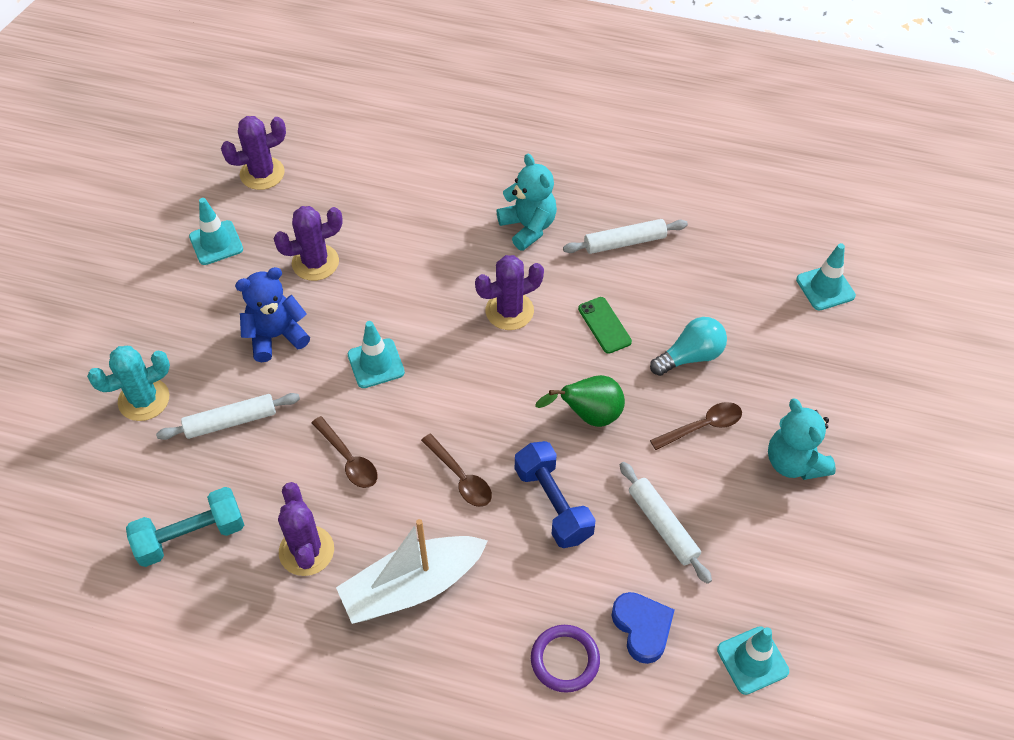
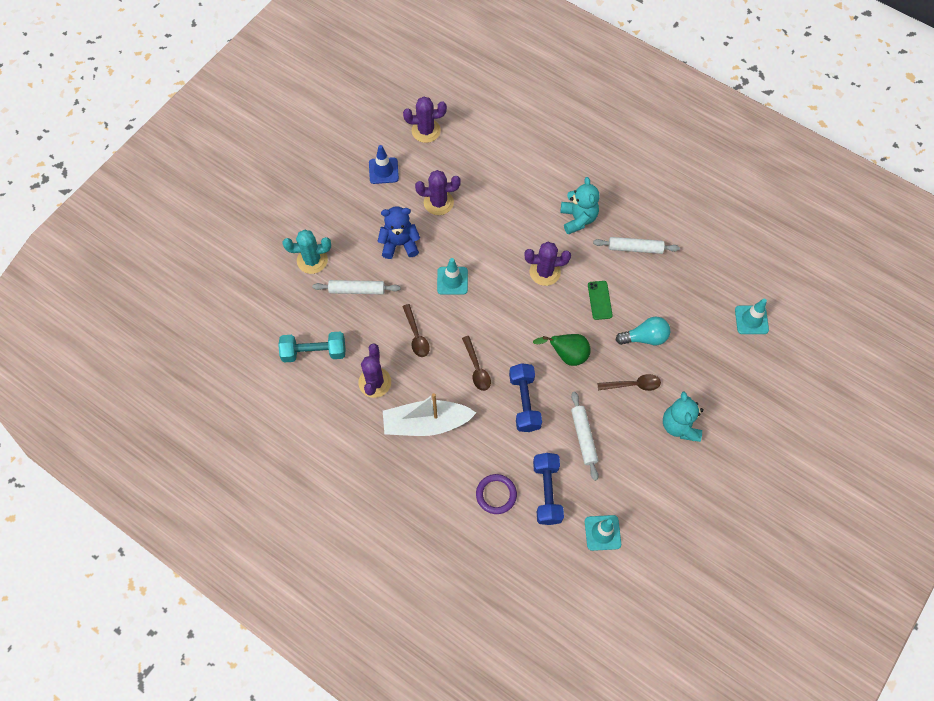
camera: 20 degrees right, 10 degrees up
(216, 243) = (383, 171): turquoise traffic cone -> blue traffic cone
(642, 628) = (547, 492): blue heart -> blue dumbbell

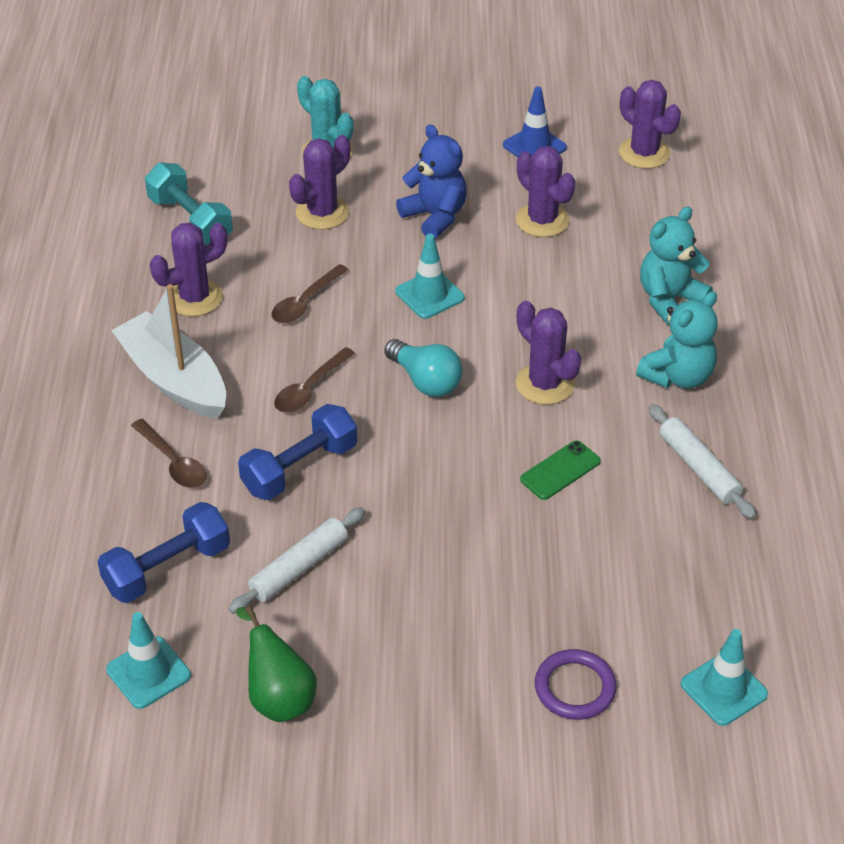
camera: 55 degrees right, 20 degrees down
(357, 290) = (322, 213): white rolling pin -> purple cactus
(496, 494) = (118, 511): purple ring -> purple ring (575, 688)
(567, 355) = (425, 478): green pear -> green pear (278, 697)
(633, 385) = (446, 585): brown spoon -> brown spoon (173, 462)
(645, 337) = (547, 559): turquoise light bulb -> turquoise light bulb (425, 381)
(679, 426) = (425, 684): turquoise teddy bear -> turquoise teddy bear (669, 300)

